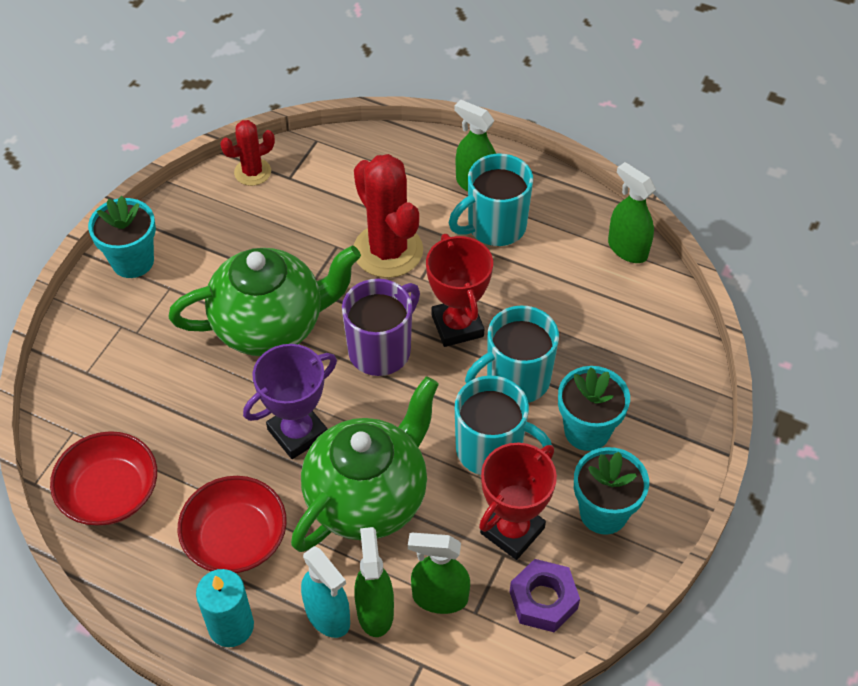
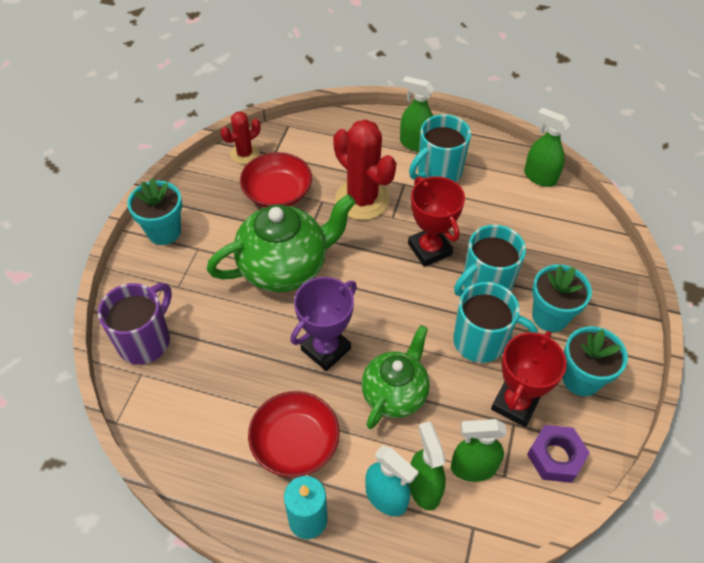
camera: 10 degrees left, 0 degrees up
(110, 492) = (182, 420): red bowl -> red bowl (277, 193)
(368, 498) = (395, 394): green teapot -> green teapot, size x0.66
(381, 350) = (376, 275): purple mug -> purple mug (145, 340)

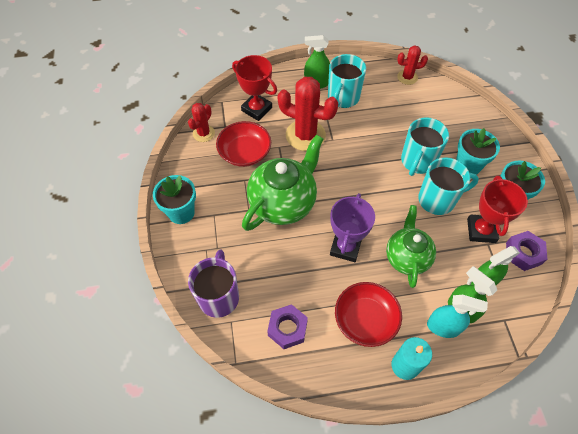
camera: 25 degrees left, 5 degrees up
(197, 411) = (287, 328): none -> purple nut
(429, 249) = (369, 152): red trophy -> red trophy (256, 109)
(539, 177) = (407, 77): green spray bottle -> red cactus

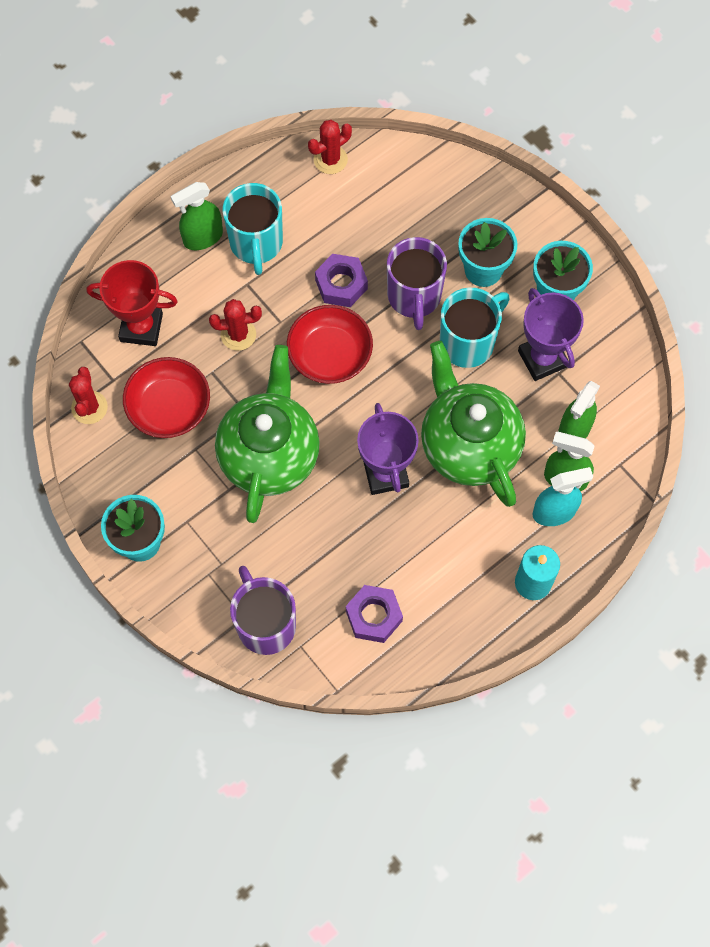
camera: 30 degrees left, 10 degrees up
(305, 135) = (238, 334): red cactus -> red cactus, size x0.55
(365, 319) = (460, 553): red bowl -> red bowl (330, 354)
(407, 257) = (469, 445): green teapot -> green teapot, size x1.51
(417, 161) = (414, 297): turquoise mug -> purple mug
(481, 230) = (542, 359): red trophy -> purple trophy
(523, 253) = (606, 364): purple nut -> purple nut (341, 284)

